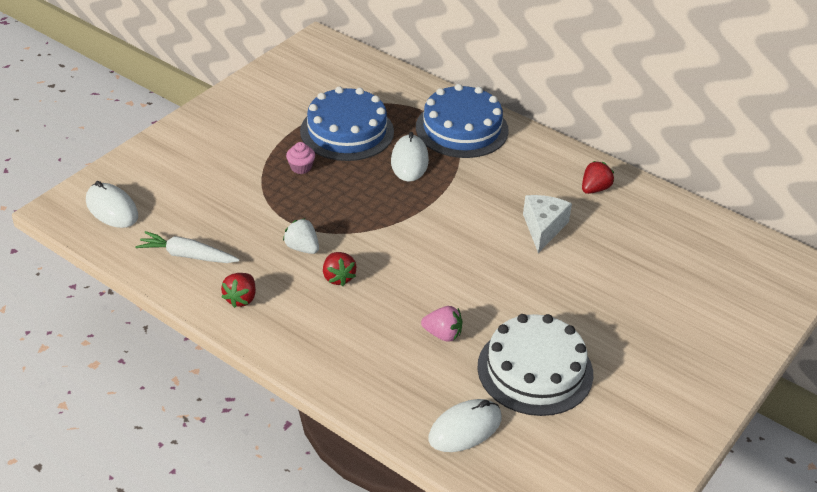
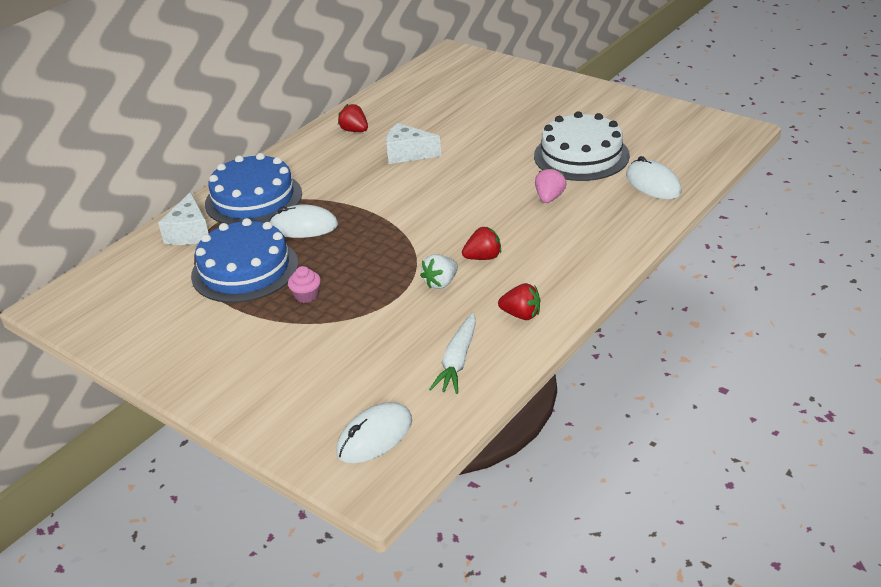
camera: 85 degrees left, 5 degrees down
(409, 97) = (189, 232): none -> white cheese

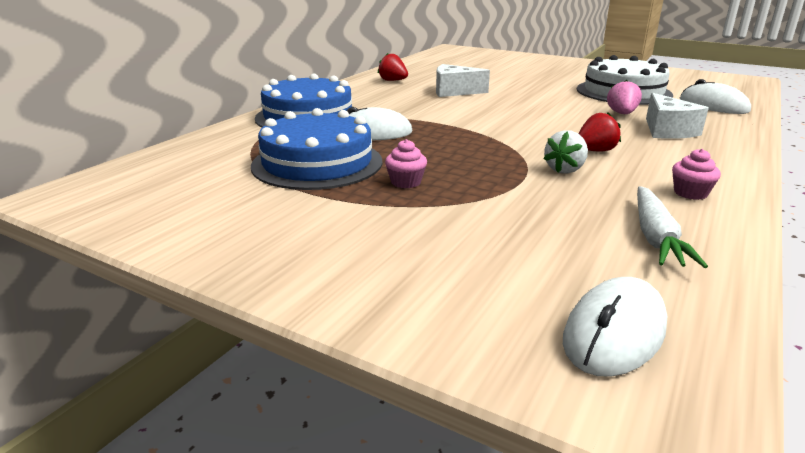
camera: 10 degrees left, 10 degrees down
(189, 232) = (241, 138): white cheese -> white cheese (667, 131)
(521, 315) = (690, 193): red strawberry -> pink cupcake

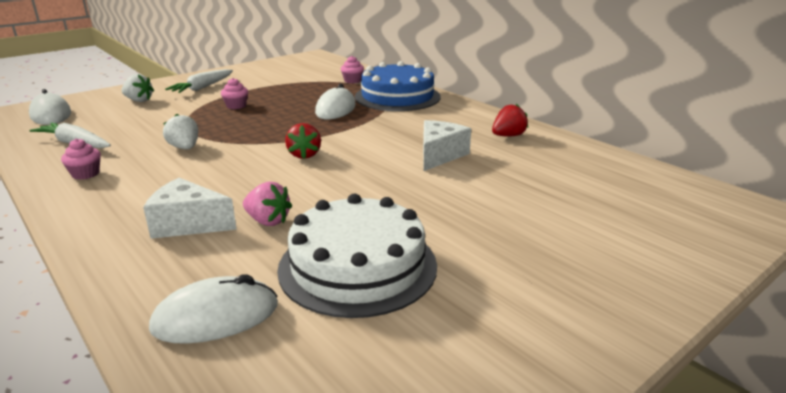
camera: 110 degrees right, 0 degrees up
(245, 143) = (352, 81): none -> pink cupcake
(317, 163) = (295, 92): blue cake -> none
(330, 234) = (202, 87): none -> white carrot
(448, 268) = (139, 100): none -> white strawberry
(595, 151) = (197, 169): red strawberry -> red strawberry (304, 155)

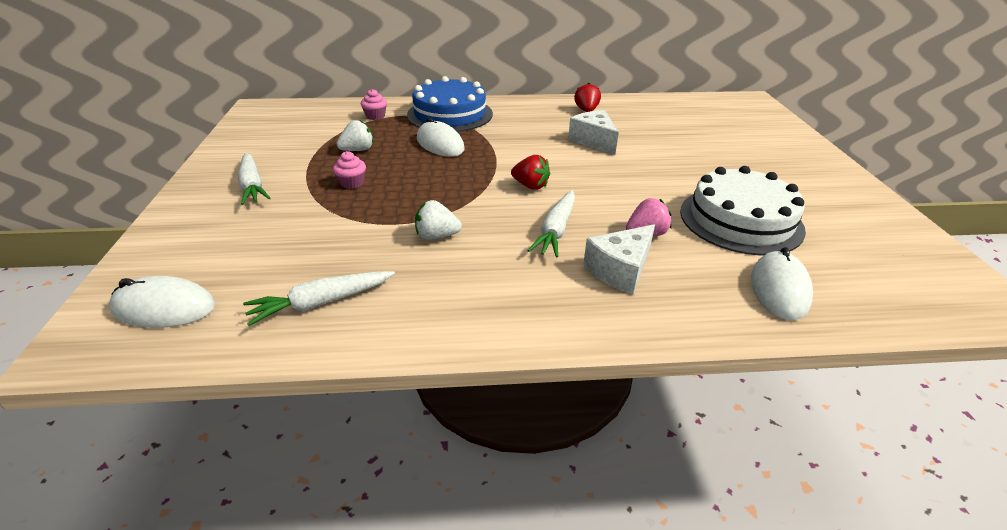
camera: 55 degrees left, 10 degrees up
(85, 174) = (435, 308): pink cupcake -> none
(139, 100) = (226, 233): white strawberry -> white strawberry (358, 150)
(234, 183) = (556, 230): none -> white carrot

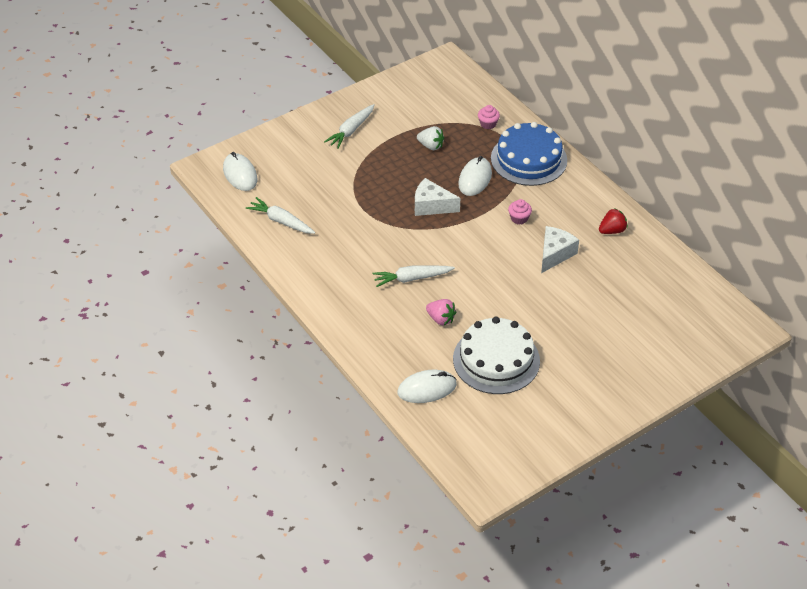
camera: 60 degrees right, 10 degrees up
(352, 183) = (389, 168): pink cupcake -> pink cupcake (519, 218)
(436, 236) = (365, 232): white strawberry -> none
(530, 186) = (455, 247): red strawberry -> none
(620, 270) = (393, 318): white cheese -> white cheese (431, 206)

